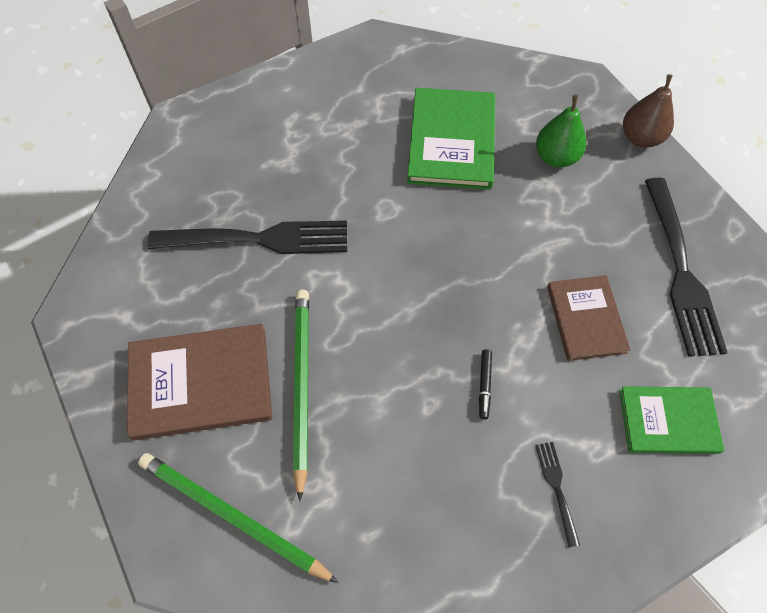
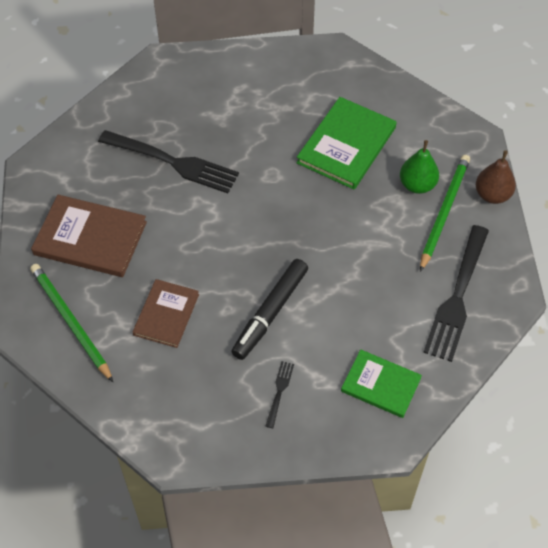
camera: 25 degrees right, 5 degrees down
(301, 386) = (151, 265): green pencil -> green pencil (444, 212)
(484, 385) = (270, 313): black marker -> black marker, size x2.35
(585, 319) = (366, 300): brown book -> brown book (166, 314)

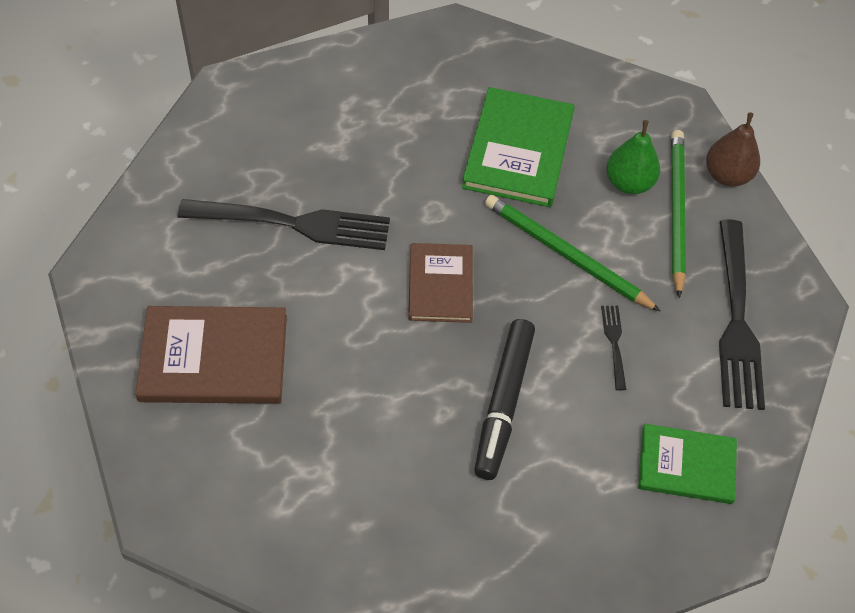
camera: 20 degrees left, 0 degrees up
(70, 322) = (227, 487): green pencil -> green pencil (566, 255)
(166, 314) = (361, 442): brown book -> brown book (440, 285)
(279, 392) = (557, 512): black fork -> black fork (614, 344)

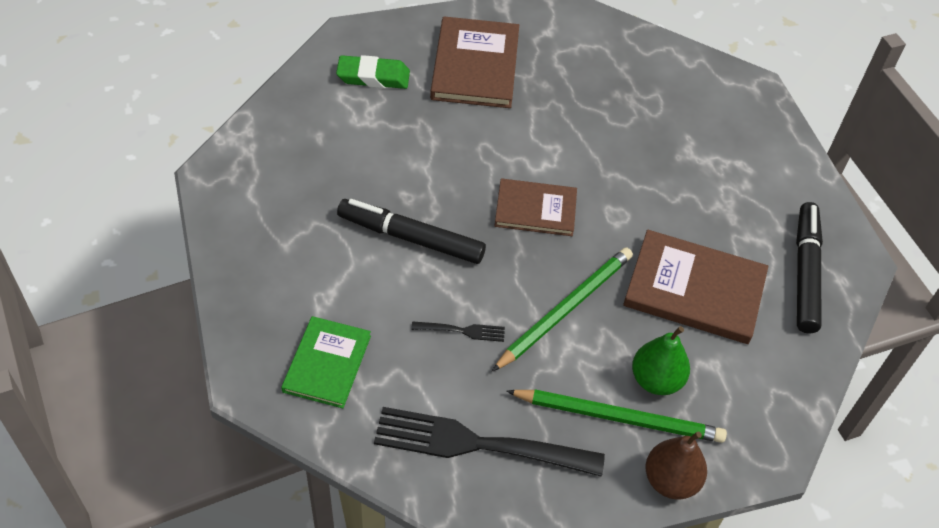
camera: 95 degrees right, 5 degrees down
(243, 475) = (373, 77): none -> green eraser
(292, 224) = (603, 118): black fork -> none
(479, 66) = (805, 273): none -> black marker
(518, 150) = (694, 290): green book -> brown book

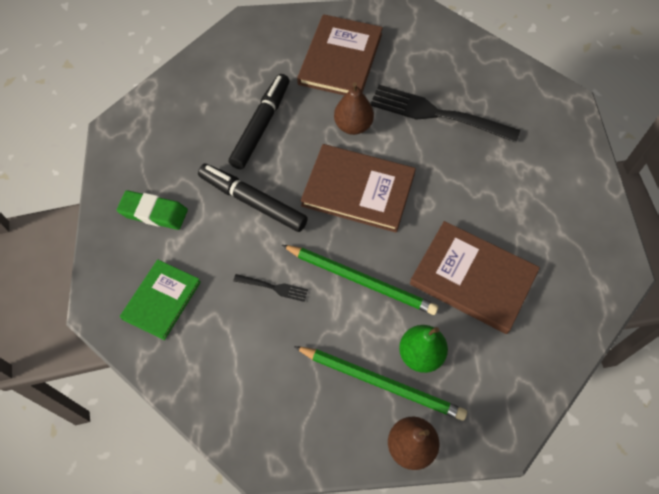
camera: 15 degrees right, 10 degrees up
(373, 77) = (257, 60): green eraser -> green eraser (153, 213)
(480, 444) = (263, 388): black fork -> black fork (438, 114)
(510, 139) = (353, 126): none -> brown pear
(535, 209) = (358, 189): brown book -> brown book, size x1.55
(565, 309) = (361, 280): green pencil -> green pencil turned 60 degrees clockwise
(805, 273) = (572, 276): black marker -> black marker (261, 126)

